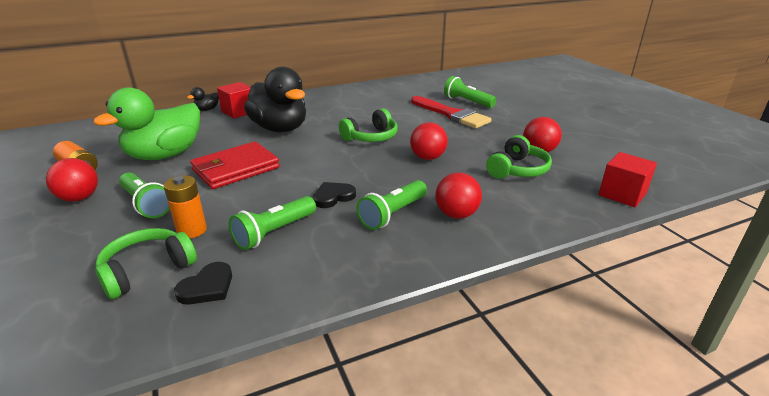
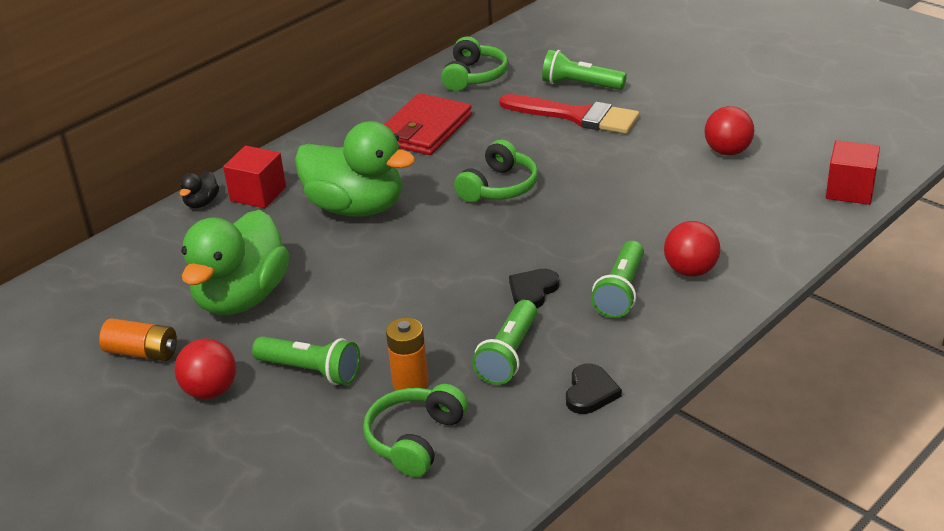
camera: 20 degrees left, 5 degrees up
(207, 287) = (501, 433): black heart -> black heart (590, 392)
(235, 169) = (367, 289): red wallet -> red wallet (424, 129)
(280, 129) = (356, 208): black duck -> green duck
(427, 158) = (600, 200): red ball -> none
(517, 170) = (719, 188): green headphones -> green headphones (474, 76)

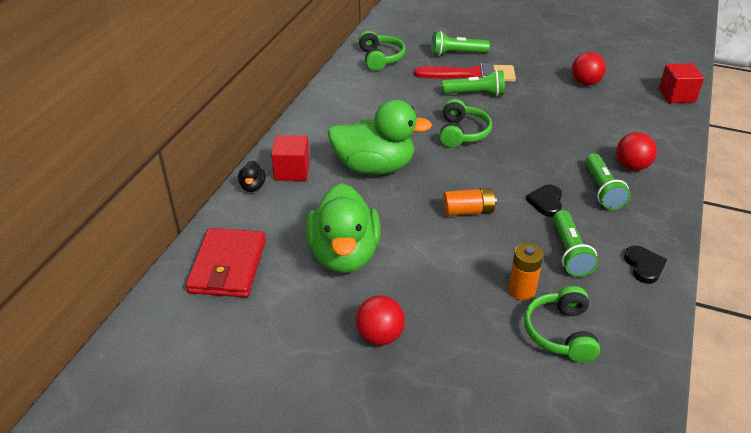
camera: 25 degrees left, 5 degrees up
(142, 352) = (300, 318): orange battery -> orange battery (468, 211)
(311, 371) = (443, 299): green flashlight -> green flashlight (475, 94)
(424, 129) = (377, 101): red wallet -> red wallet (228, 266)

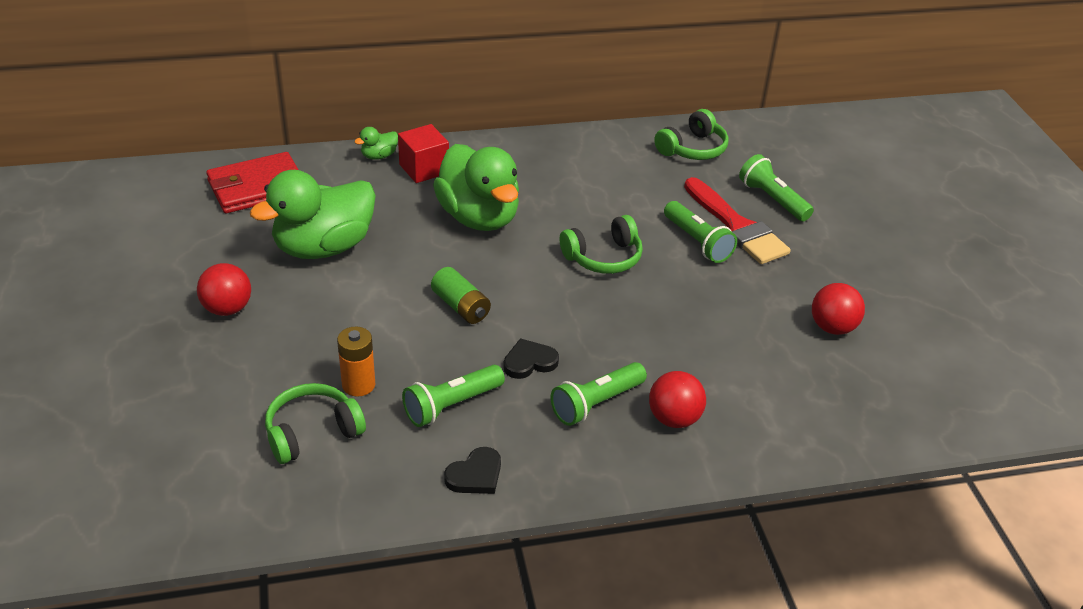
camera: 55 degrees right, 0 degrees up
(253, 186) = (379, 156): black duck -> green duck
(468, 211) = (461, 306): orange battery -> green battery
(676, 95) = (904, 426): red cube -> none

